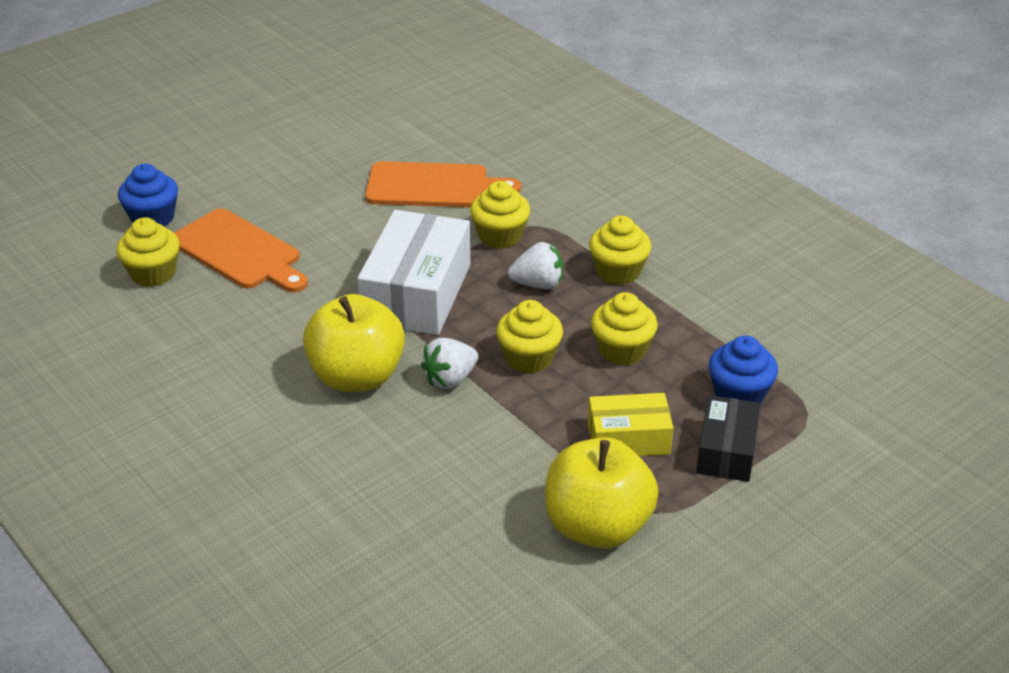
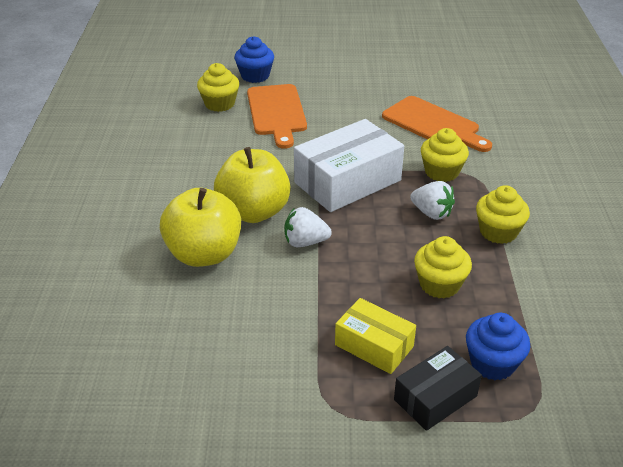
camera: 40 degrees right, 0 degrees up
(529, 358) = (370, 256): yellow cupcake -> none
(597, 527) = (282, 392): yellow apple -> yellow apple (204, 254)

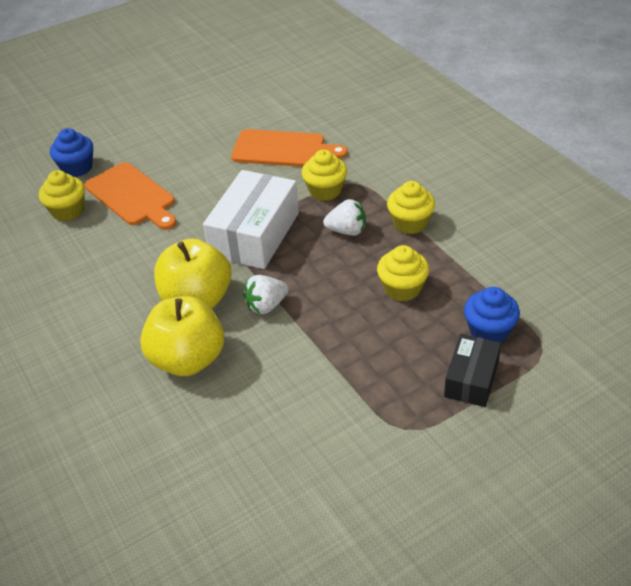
camera: 30 degrees left, 5 degrees up
(374, 346) = (395, 363): yellow box -> none

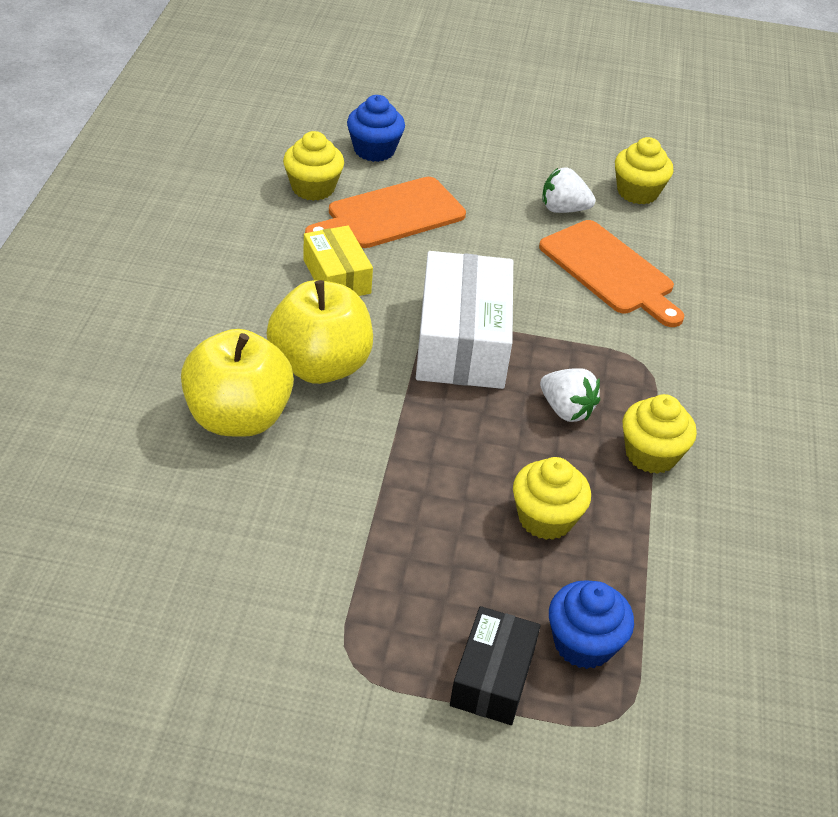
camera: 35 degrees right, 0 degrees up
(132, 196) = (390, 215): orange cutting board -> orange cutting board turned 60 degrees clockwise
(144, 248) = (336, 276): none -> yellow box
(255, 234) = (462, 341): white box -> white box turned 60 degrees counterclockwise
(266, 306) = (379, 424): white strawberry -> white strawberry (563, 209)
(325, 191) = (599, 349): yellow cupcake -> yellow cupcake (637, 192)
(471, 379) = (492, 677): black box -> black box turned 45 degrees counterclockwise

